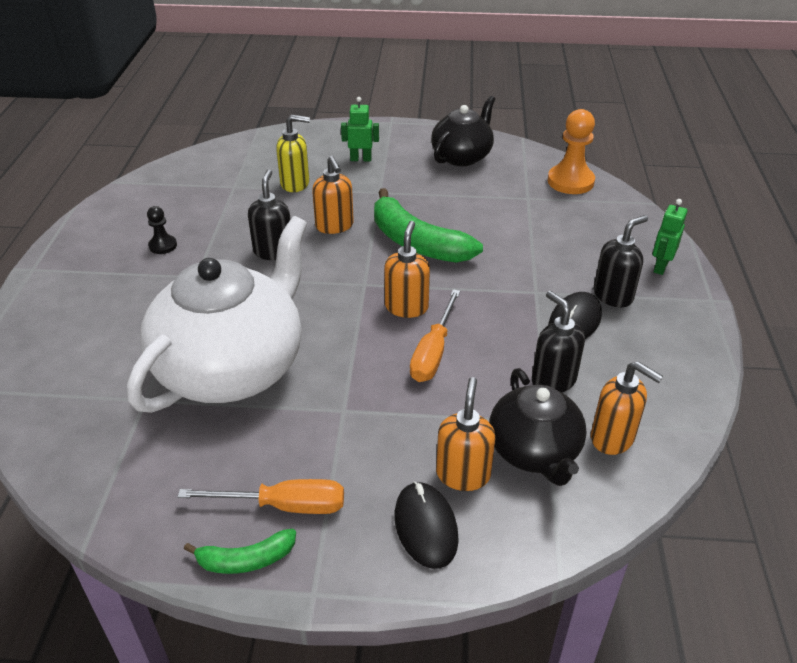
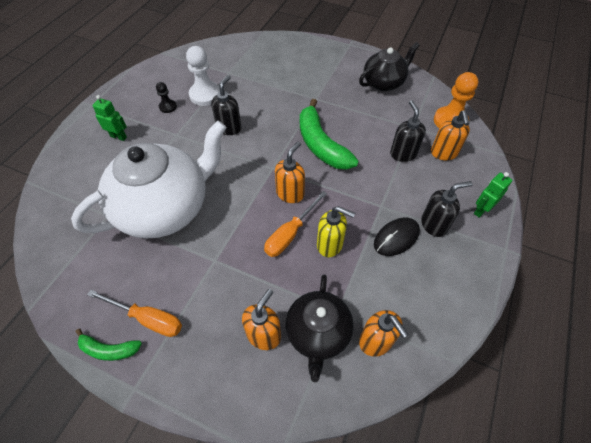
camera: 20 degrees right, 15 degrees up
(213, 219) = (205, 95): none -> white pawn
(295, 184) = (266, 79): yellow soap dispenser -> yellow soap dispenser (330, 245)
(334, 226) = (275, 118): orange soap dispenser -> orange soap dispenser (444, 153)
(361, 159) = (316, 69): green robot -> green robot (119, 136)
(426, 527) = (222, 366): black mouse -> none
(553, 380) = (358, 281): black soap dispenser -> black soap dispenser (403, 154)

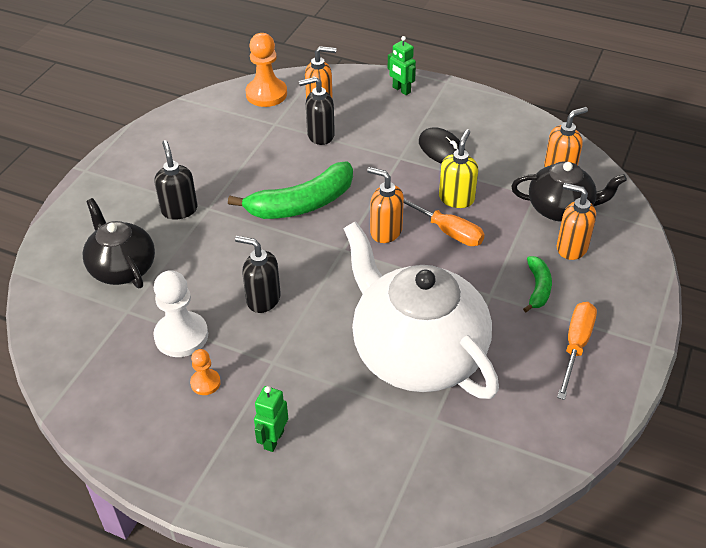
camera: 90 degrees left, 10 degrees down
(109, 349) = (618, 375): green banana -> green banana (537, 288)
(168, 107) = (205, 383): black pawn -> orange pawn
(384, 82) = (184, 141): black teapot -> black teapot (122, 268)
(434, 225) = (422, 122): black soap dispenser -> black soap dispenser (179, 210)

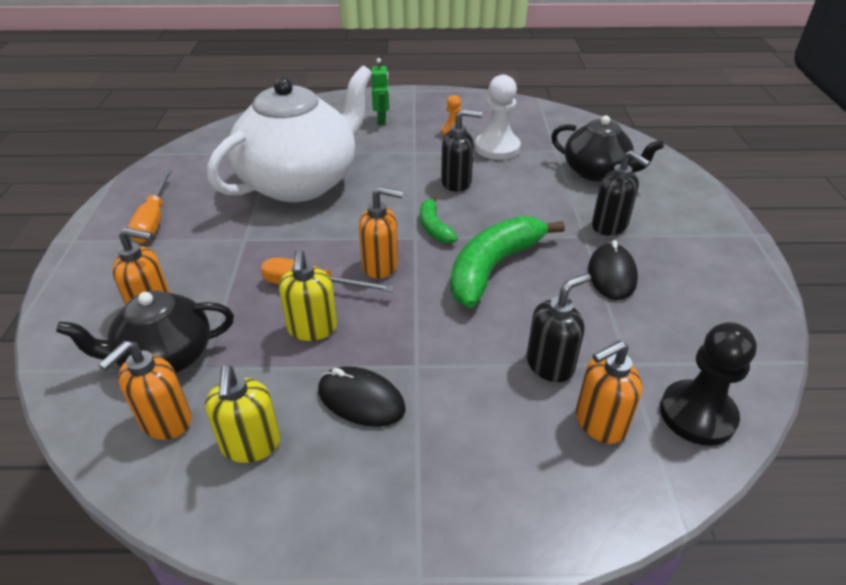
camera: 155 degrees right, 5 degrees down
(224, 173) = (612, 275): none -> black mouse
(266, 94) = (697, 414): orange pawn -> black pawn
(401, 90) = (493, 514): green robot -> none
(417, 354) = (301, 182): white teapot -> white teapot turned 75 degrees counterclockwise
(511, 146) = (251, 445): none -> yellow soap dispenser
(537, 288) = (194, 257): green banana -> green banana (434, 227)

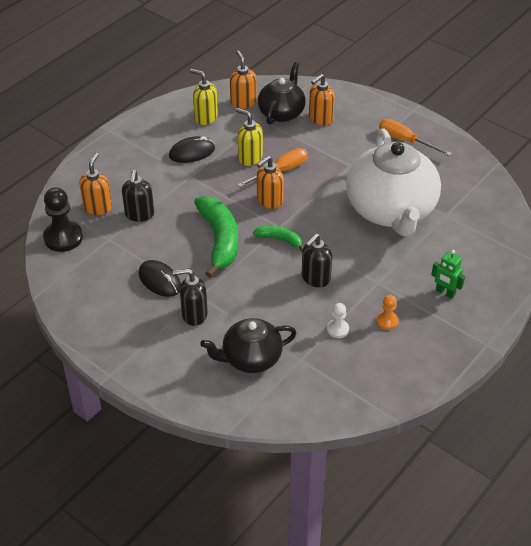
camera: 130 degrees right, 5 degrees up
(497, 148) = (337, 329): white pawn -> white pawn, size x0.53

